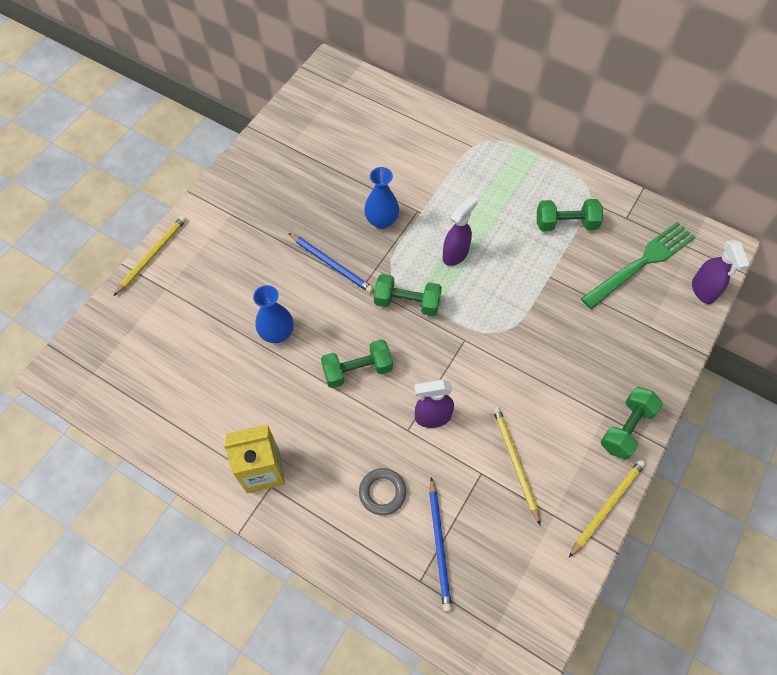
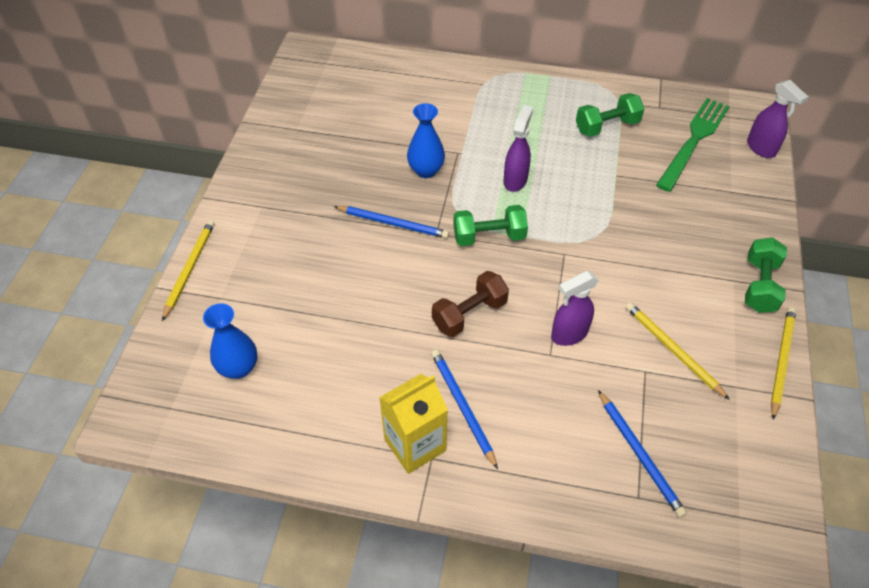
camera: 20 degrees left, 10 degrees down
(277, 333) = (366, 304): blue vase -> blue vase (238, 368)
(314, 451) = (462, 406): none -> blue pencil
(357, 370) = (469, 314): green dumbbell -> brown dumbbell
(382, 492) = (554, 423): grey ring -> none

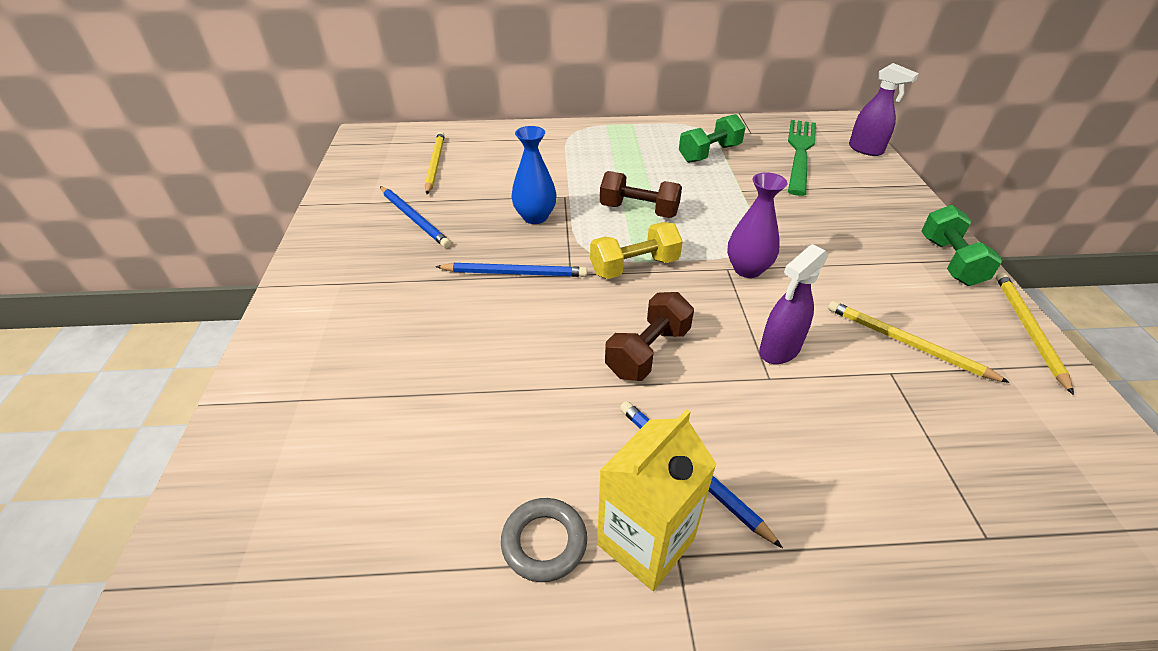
camera: 15 degrees left, 10 degrees down
(189, 269) = (248, 372): yellow pencil -> yellow pencil (435, 164)
(238, 368) = (342, 490): blue vase -> none
(353, 430) = (544, 542): none -> grey ring
(489, 236) = (634, 267): green dumbbell -> yellow dumbbell
(515, 180) = (639, 210): purple spray bottle -> brown dumbbell
(580, 258) = (747, 269): none -> purple vase
(640, 454) = (951, 477): blue pencil -> blue pencil (414, 218)

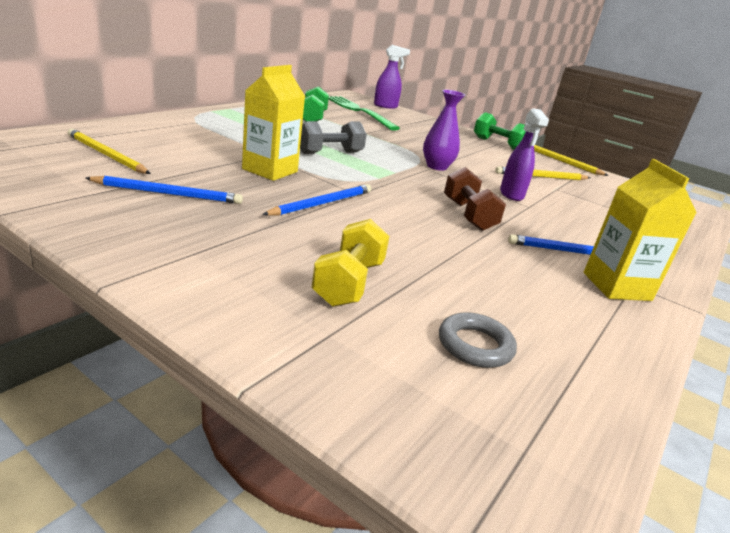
camera: 55 degrees left, 15 degrees down
(535, 217) = (270, 170): blue vase -> yellow carton
(544, 542) = (593, 311): grey ring -> grey ring (475, 345)
(634, 267) = (384, 180): yellow dumbbell -> yellow dumbbell (348, 283)
(639, 210) = (330, 153): brown dumbbell -> grey dumbbell

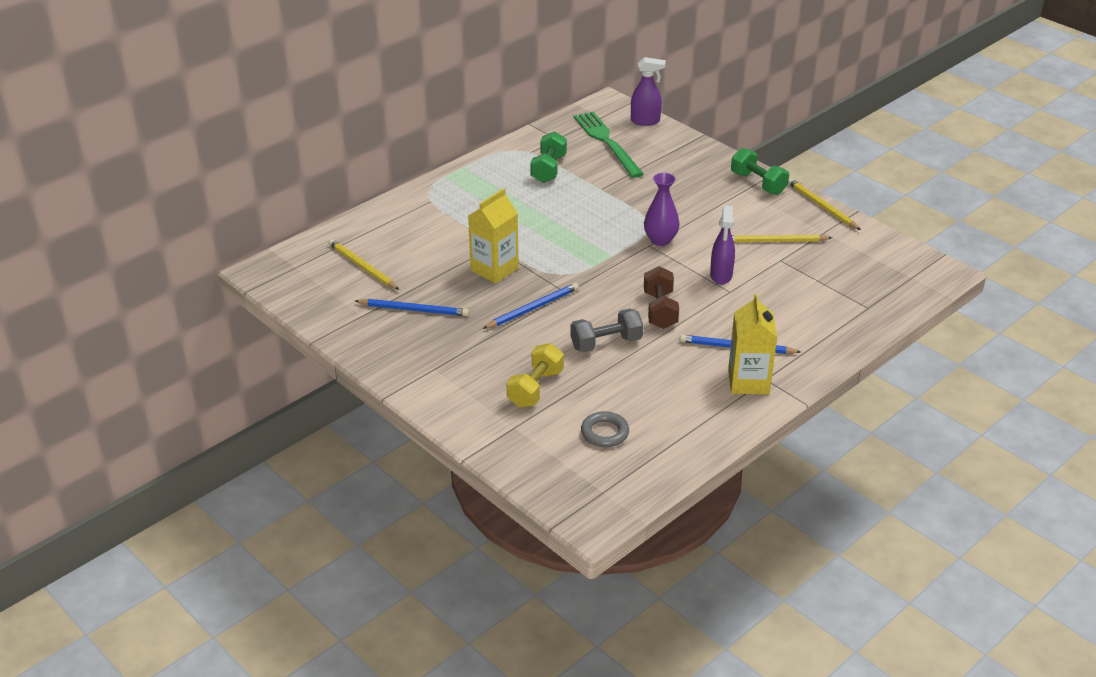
camera: 15 degrees right, 10 degrees up
(330, 153) = (554, 233): grey dumbbell -> grey dumbbell (606, 343)

